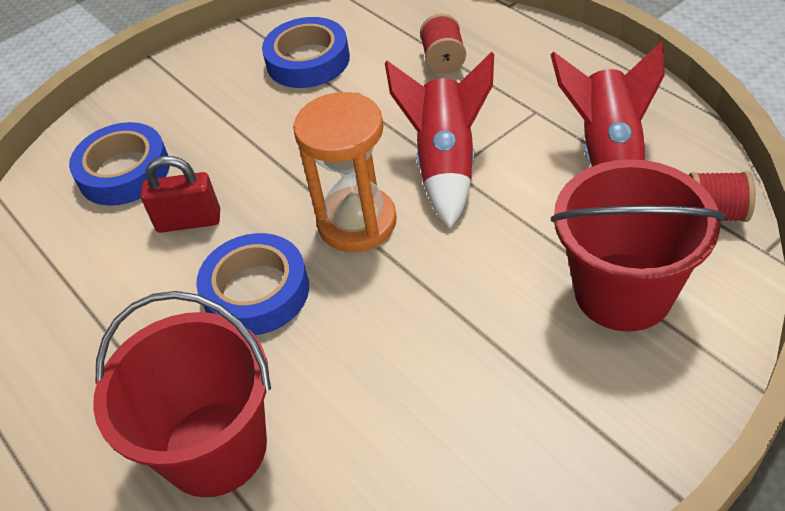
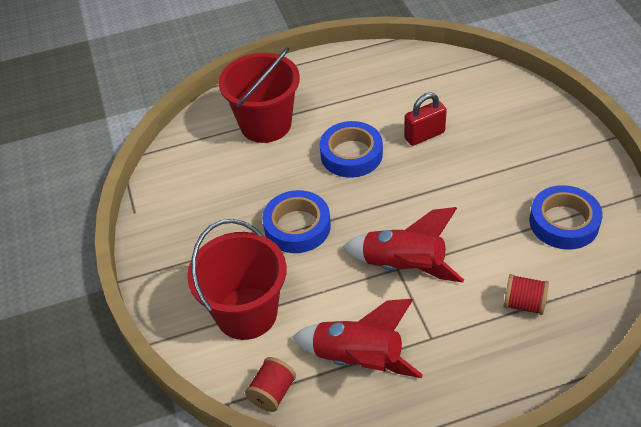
camera: 110 degrees right, 0 degrees up
(124, 171) = (487, 113): blue tape -> blue tape (297, 226)
(189, 221) = (424, 135): red padlock -> red padlock turned 45 degrees clockwise
(357, 223) = (377, 208): orange hourglass -> none

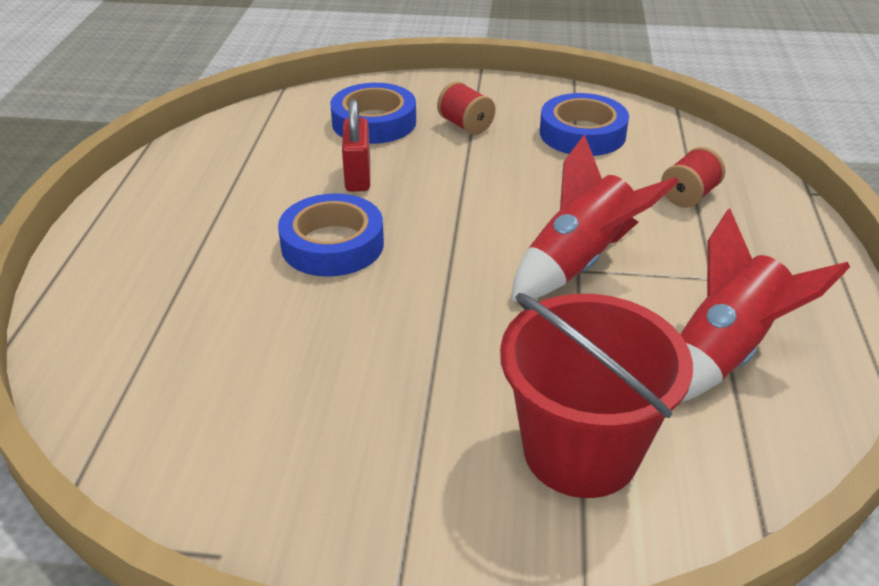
camera: 70 degrees left, 10 degrees down
(266, 124) = (177, 309): red bucket -> none
(272, 393) = (759, 466): red spool -> red spool (465, 125)
(297, 226) = (433, 339): blue tape -> blue tape (374, 122)

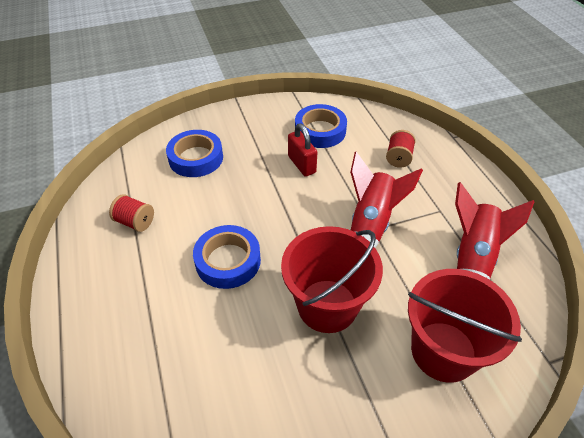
camera: 25 degrees left, 10 degrees up
(358, 176) = (211, 203): red padlock -> red padlock (301, 164)
(436, 337) = (327, 306): none -> red bucket
(465, 125) = (252, 144): red spool -> red spool (135, 222)

